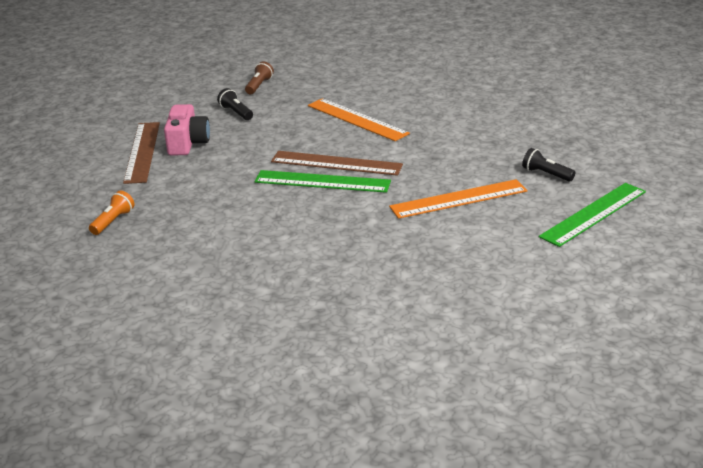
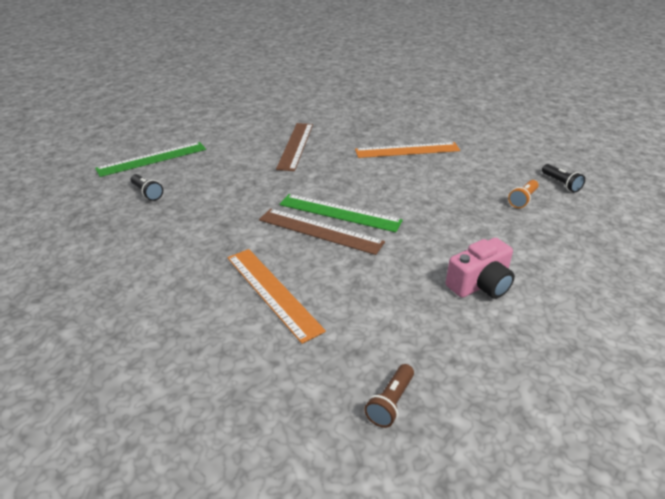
camera: 170 degrees left, 5 degrees up
(142, 152) = (531, 279): brown ruler -> brown ruler (296, 146)
(187, 143) = (480, 284): pink camera -> pink camera turned 135 degrees counterclockwise
(236, 113) = (425, 335): black flashlight -> black flashlight (561, 184)
(459, 199) = (235, 182): orange ruler -> orange ruler (407, 150)

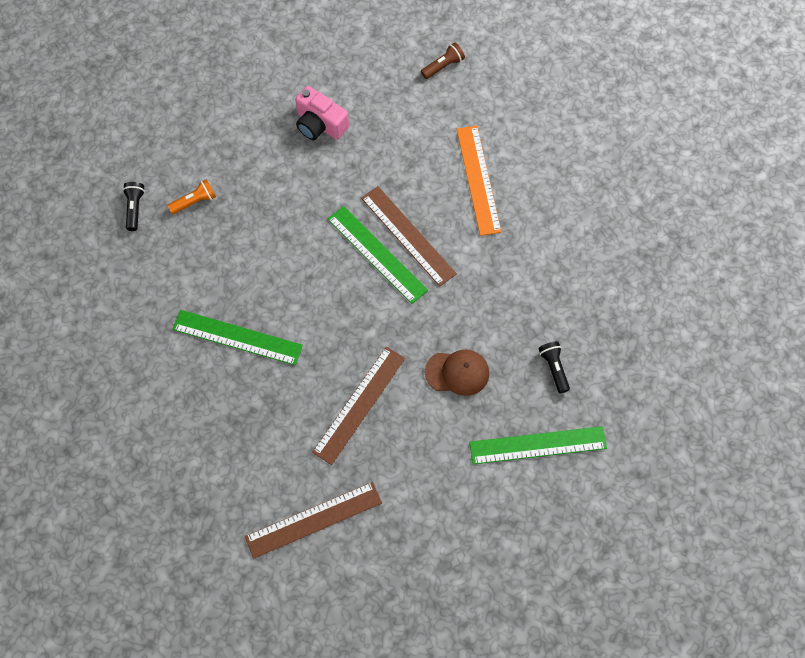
camera: 155 degrees left, 30 degrees up
(230, 173) = (457, 373): none -> brown cap
(293, 108) = (313, 519): none -> brown ruler
(407, 150) = (237, 337): orange ruler -> green ruler
(480, 284) = (320, 124): pink camera -> pink camera turned 135 degrees counterclockwise

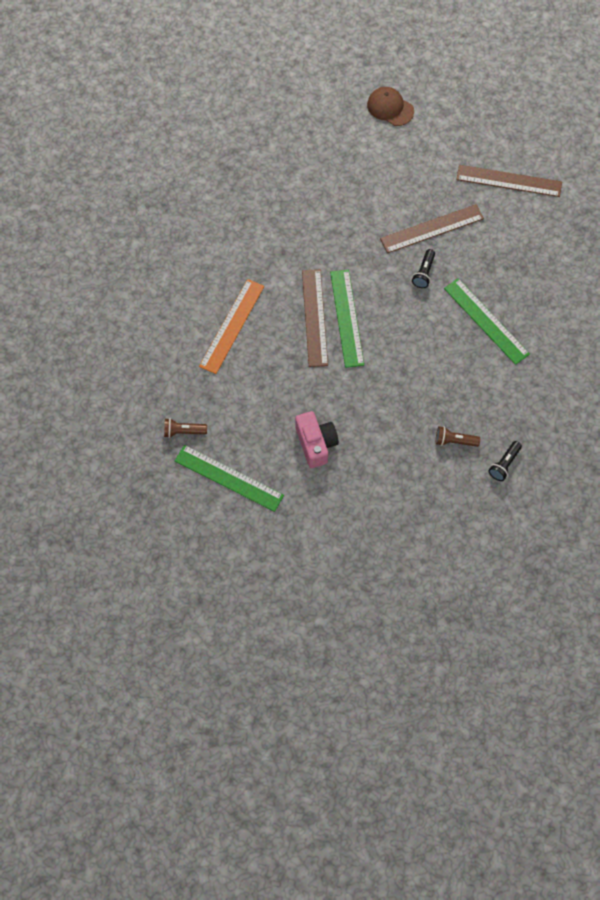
camera: 145 degrees left, 0 degrees up
(194, 202) = (454, 441): orange flashlight -> brown flashlight
(457, 373) = (352, 209): brown cap -> brown cap (390, 108)
(538, 445) = (335, 139): green ruler -> green ruler (229, 478)
(554, 368) = (287, 174): black flashlight -> black flashlight (424, 273)

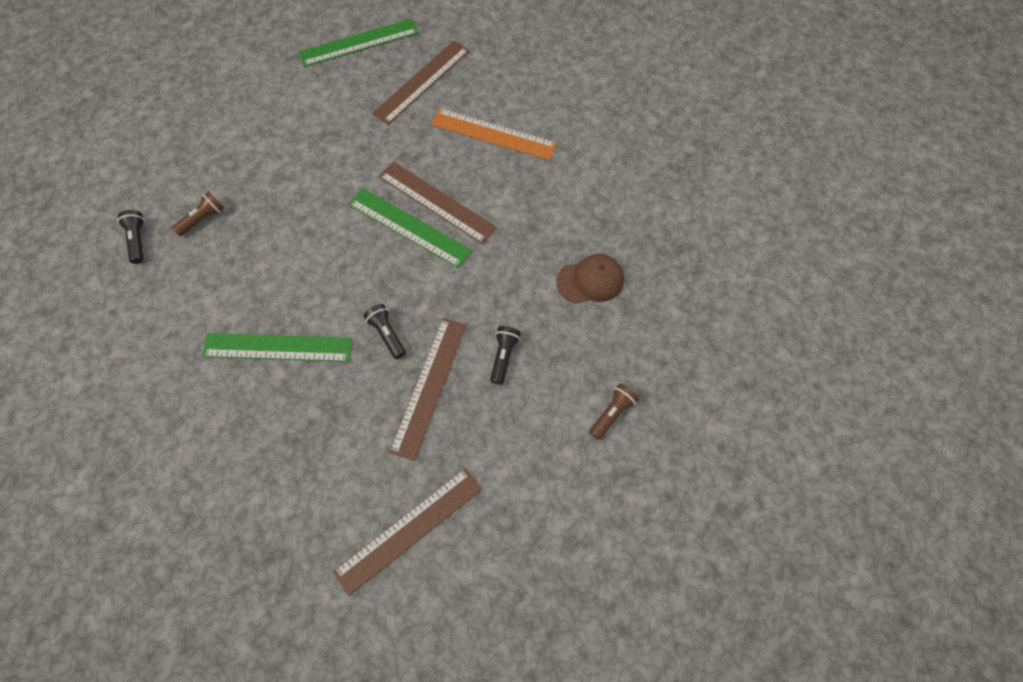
camera: 130 degrees right, 0 degrees up
(183, 431) = (430, 40): brown flashlight -> brown flashlight (612, 413)
(227, 405) = (422, 82): none -> brown ruler
(231, 326) = (493, 134): orange ruler -> orange ruler turned 45 degrees counterclockwise
(316, 444) = (320, 117): pink camera -> none
(380, 207) = (503, 356): none -> black flashlight
(390, 108) = (628, 479): brown cap -> brown cap (590, 280)

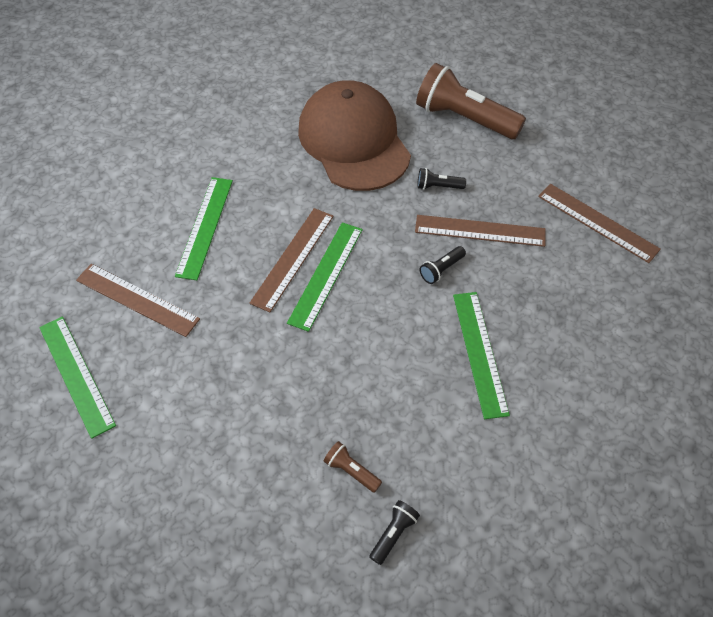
camera: 100 degrees left, 10 degrees down
(138, 240) = (393, 534): black flashlight -> black flashlight turned 150 degrees clockwise
(493, 134) = (204, 227): orange ruler -> green ruler
(590, 280) = (354, 141): brown cap -> brown cap, size x2.33
(612, 413) = (464, 118): brown flashlight -> brown flashlight, size x2.36

